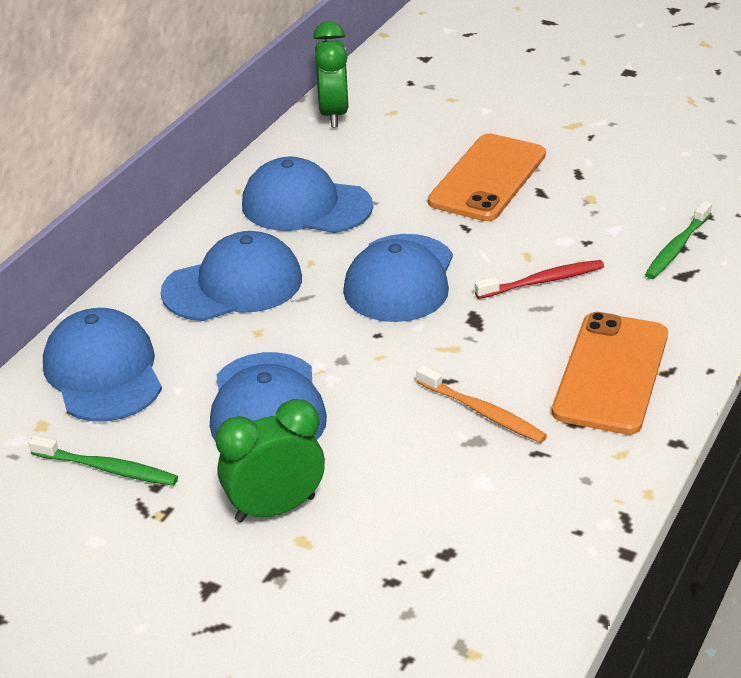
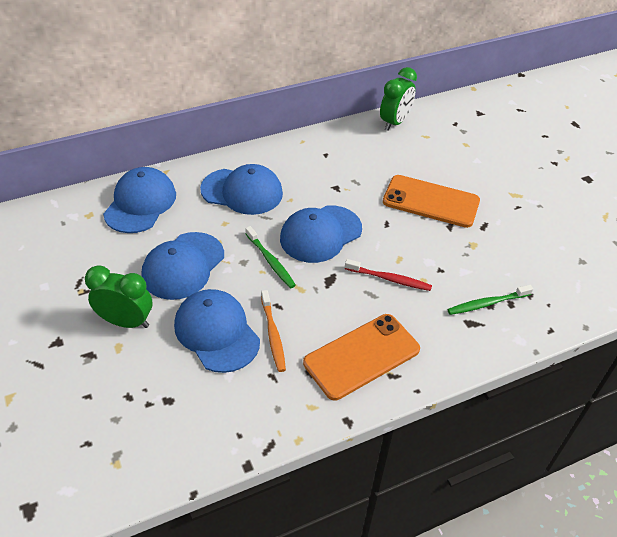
camera: 35 degrees right, 10 degrees up
(107, 469) = (88, 253): green toothbrush -> green toothbrush (270, 261)
(306, 205) = (323, 167): blue cap -> blue cap (216, 332)
(487, 178) = (431, 201): orange phone -> orange phone turned 45 degrees clockwise

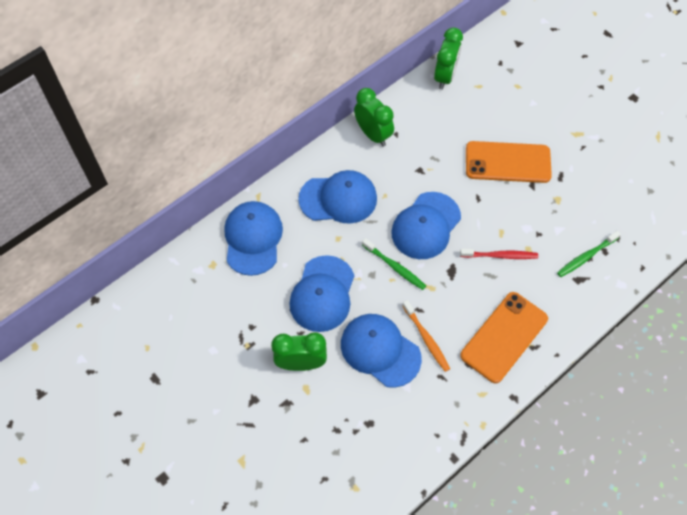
camera: 15 degrees left, 15 degrees up
(302, 150) = (373, 134): none -> green clock

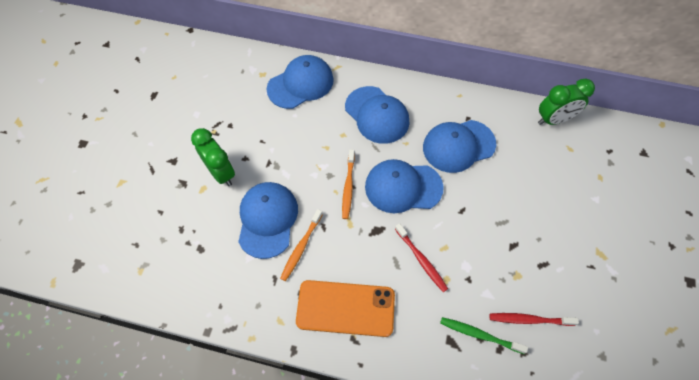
camera: 55 degrees right, 0 degrees up
(322, 294) = (288, 152): blue cap -> blue cap (458, 146)
(373, 134) = (453, 104): green clock -> none
(395, 267) = (348, 187): green toothbrush -> orange toothbrush
(507, 162) = (517, 213): orange phone -> none
(596, 216) = (529, 319): none -> red toothbrush

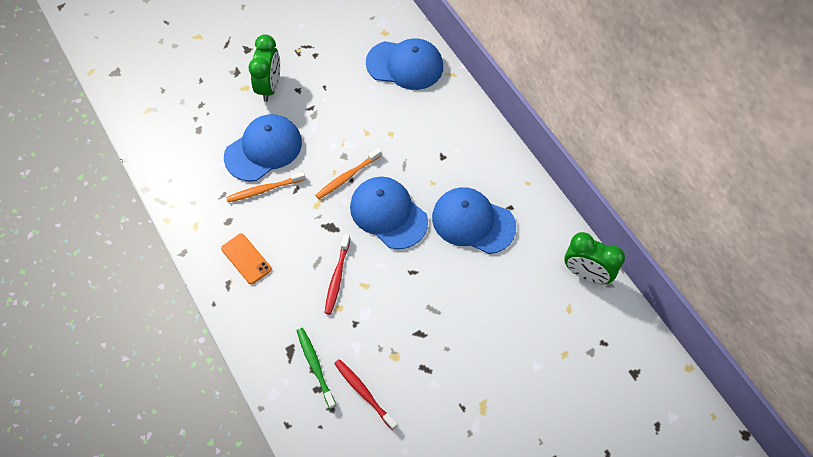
camera: 45 degrees right, 0 degrees up
(345, 308) = (246, 259): orange phone -> orange phone, size x0.56
(377, 115) = (436, 140): blue cap -> none

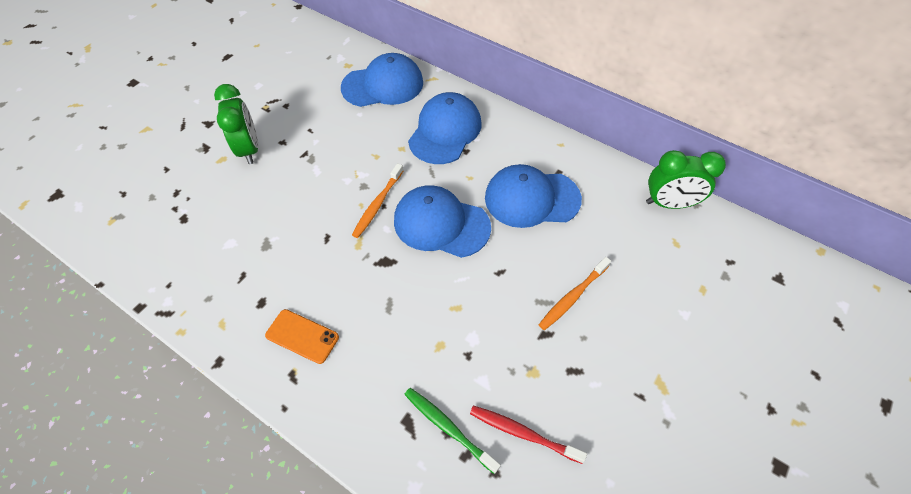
camera: 25 degrees left, 5 degrees down
(263, 149) = (270, 211): blue cap -> blue cap (445, 131)
(264, 190) = (290, 252): orange toothbrush -> orange toothbrush (572, 297)
(337, 277) = (420, 312): red toothbrush -> none

